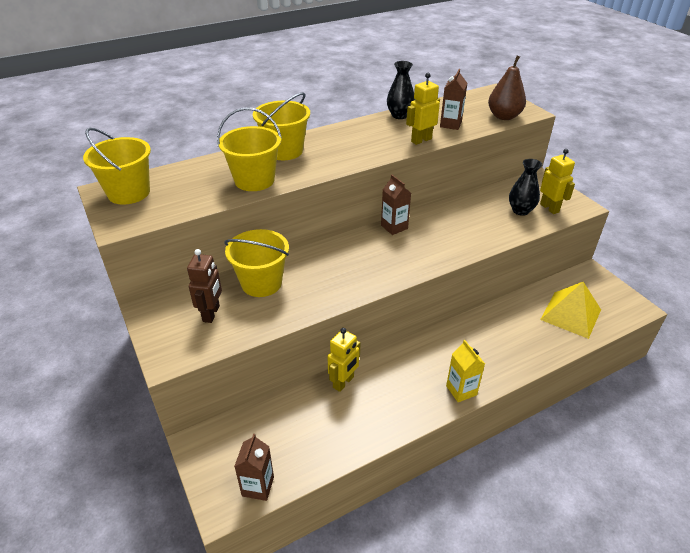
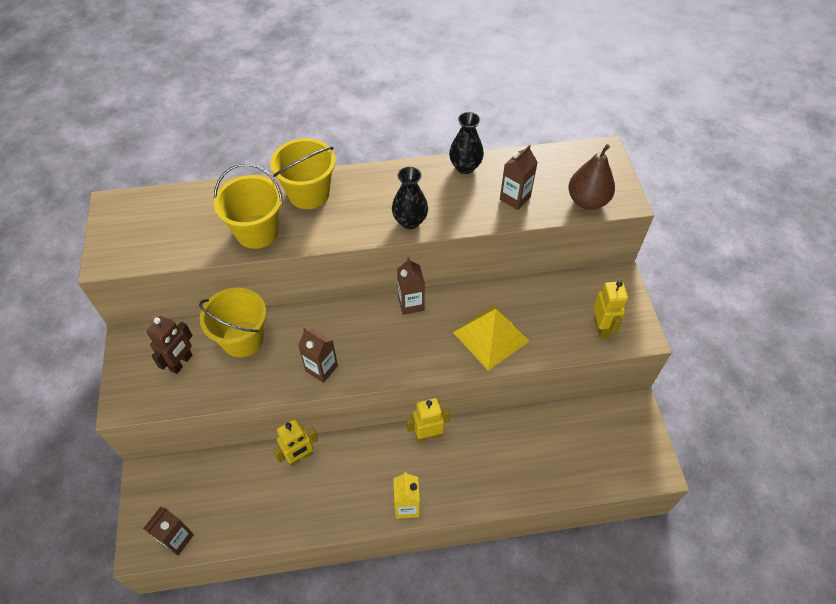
camera: 20 degrees right, 15 degrees up
(129, 193) = (132, 215): yellow bucket -> none
(346, 285) = (321, 368): none -> brown carton
(421, 140) = (465, 216): yellow robot -> yellow robot (428, 435)
(520, 210) = (565, 321): black vase -> black vase (410, 221)
(571, 314) = (576, 454): yellow pyramid -> yellow pyramid (491, 336)

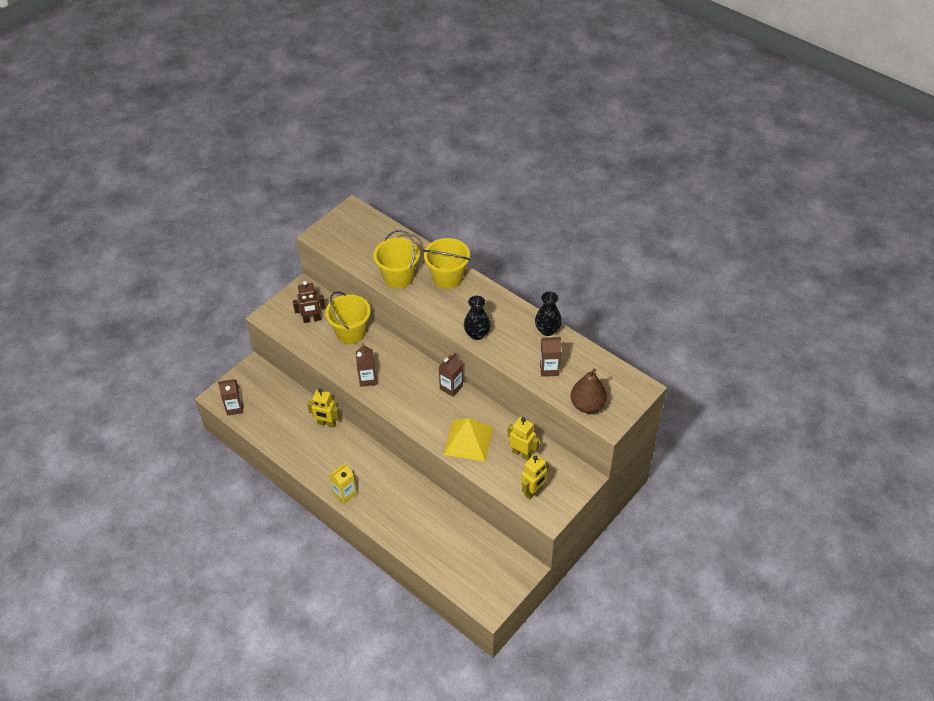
camera: 50 degrees right, 5 degrees down
(428, 435) = (397, 472): yellow robot -> yellow robot (522, 453)

